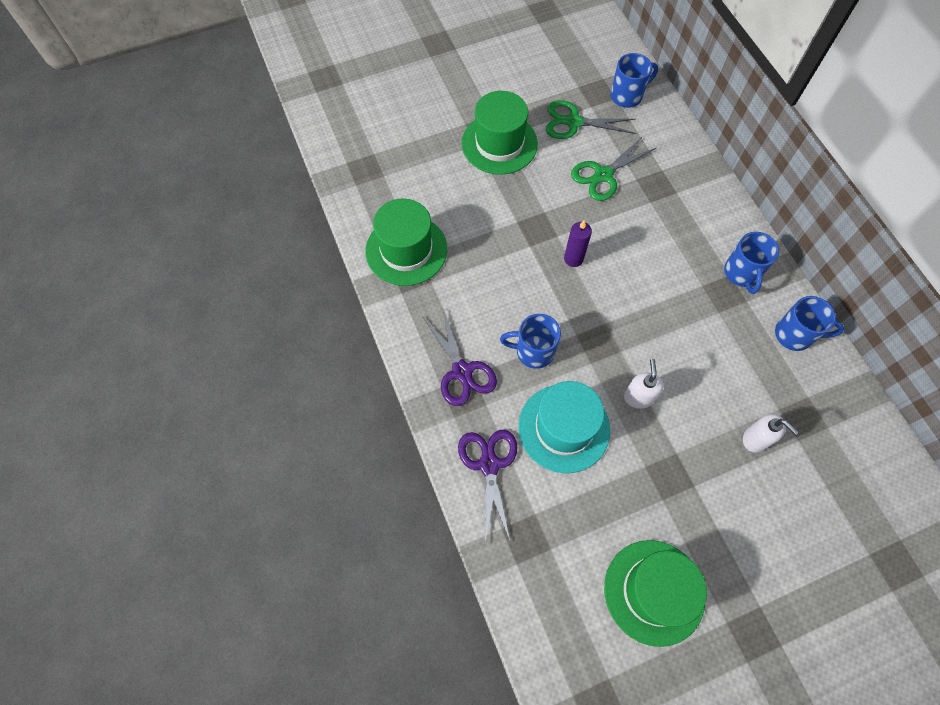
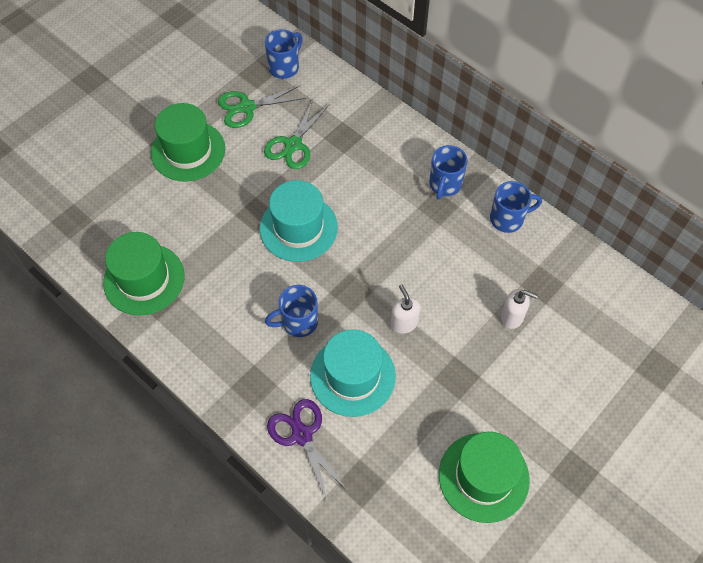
camera: 25 degrees left, 5 degrees down
(462, 371) = (243, 366): purple scissors -> none
(573, 259) = (298, 228): purple candle -> turquoise hat
(741, 273) = (445, 185): blue mug -> blue mug turned 45 degrees clockwise

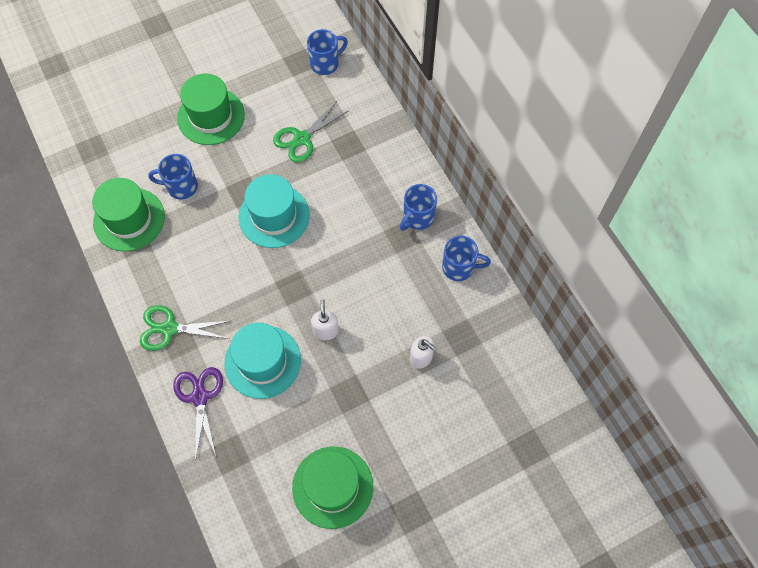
camera: 20 degrees right, 5 degrees up
(247, 107) = (277, 92): green scissors -> green scissors (169, 329)
(298, 322) = (238, 299): blue mug -> blue mug (181, 187)

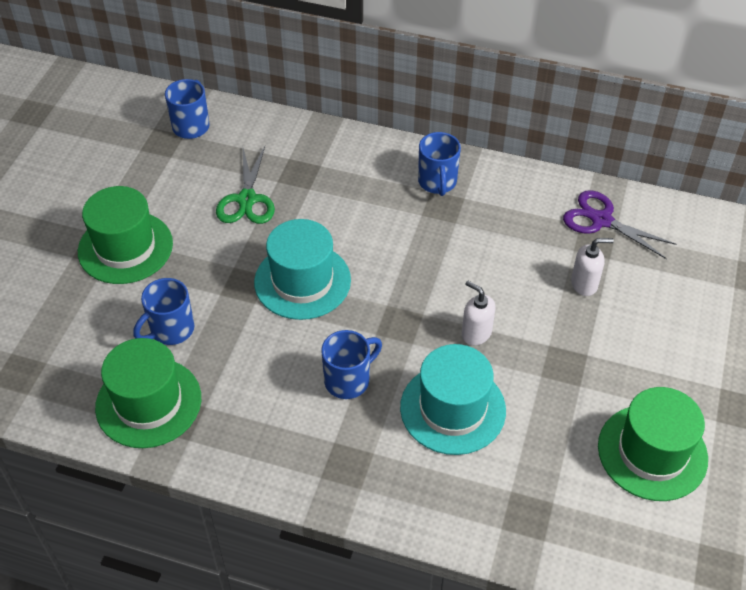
camera: 45 degrees left, 15 degrees down
(169, 329) = (322, 462): green scissors -> none
(200, 397) = (433, 494): purple scissors -> purple scissors (601, 220)
(459, 267) = (522, 192): blue mug -> blue mug (348, 380)

